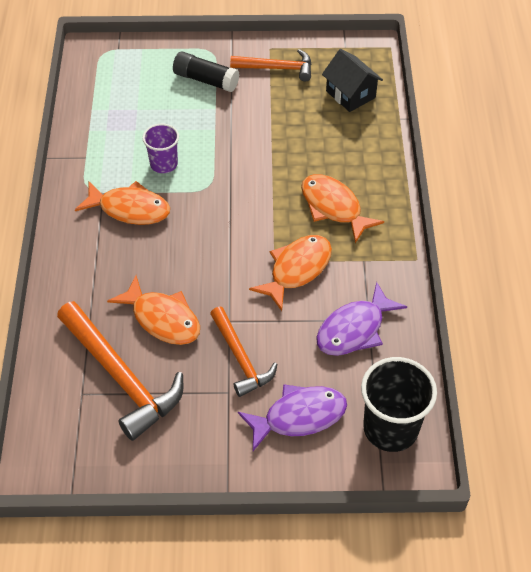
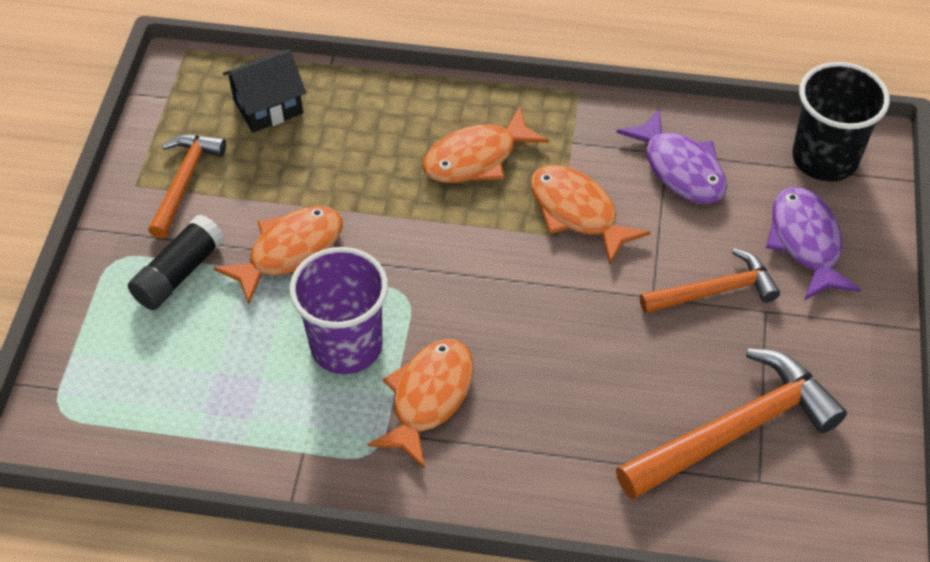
camera: 80 degrees left, 0 degrees up
(162, 319) = (641, 373): orange fish -> orange fish (289, 251)
(164, 164) = (346, 346): purple cup -> purple cup, size x1.66

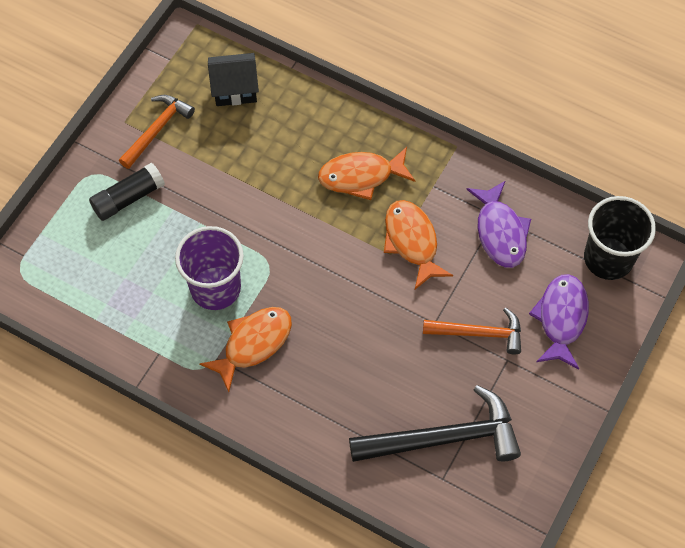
camera: 20 degrees right, 10 degrees up
(289, 251) = (206, 206): orange fish -> none
(735, 430) = (444, 438): orange hammer -> black hammer

